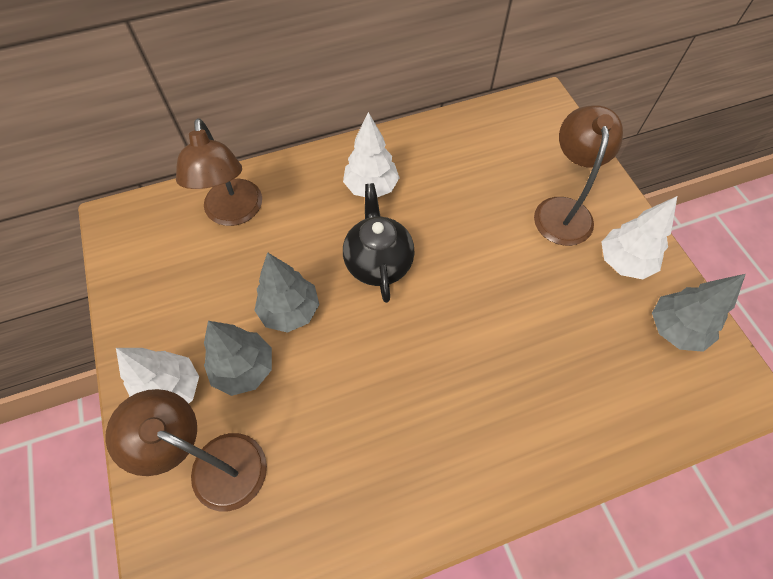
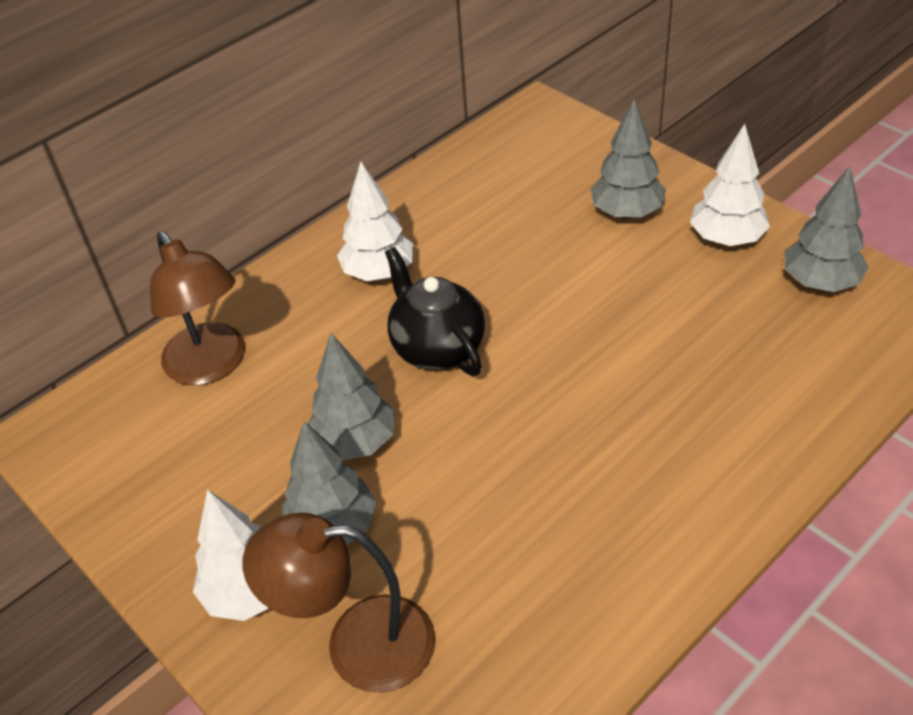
camera: 20 degrees left, 15 degrees down
(562, 210) = (626, 212): brown lamp -> grey tree

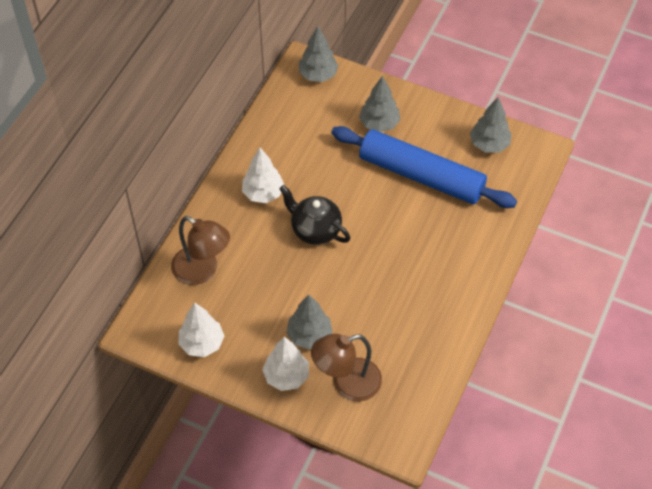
camera: 25 degrees left, 10 degrees up
(355, 442) = (298, 291): grey tree -> grey tree (318, 75)
(670, 304) = (421, 175): none -> blue rolling pin
(726, 239) = (436, 129): white tree -> white tree (202, 343)

